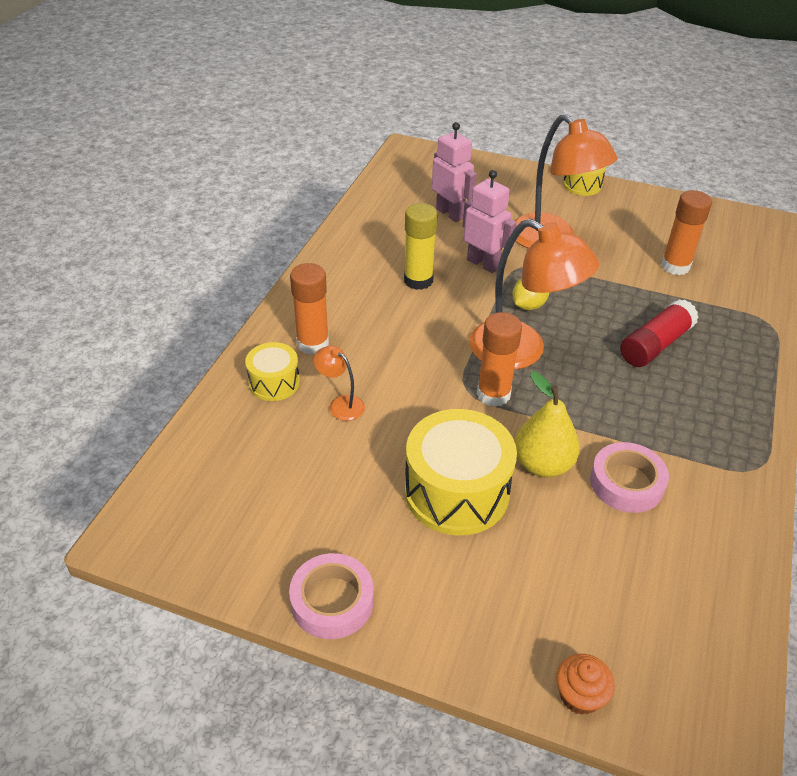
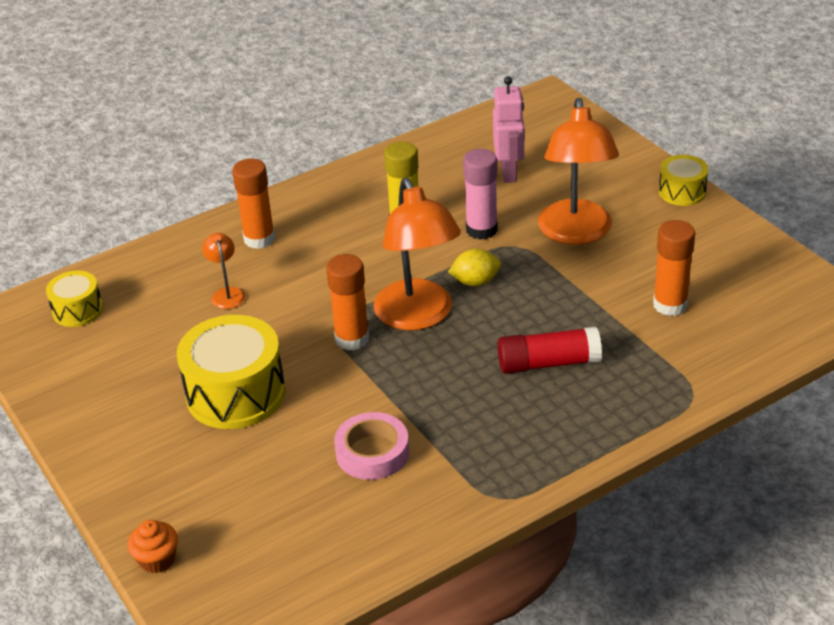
camera: 40 degrees right, 5 degrees down
(274, 382) = (198, 256): yellow drum -> yellow drum (77, 310)
(332, 601) = (72, 419): pink tape -> none
(483, 264) = (481, 230): pink robot -> pink glue stick
(542, 464) = (323, 407): yellow pear -> none

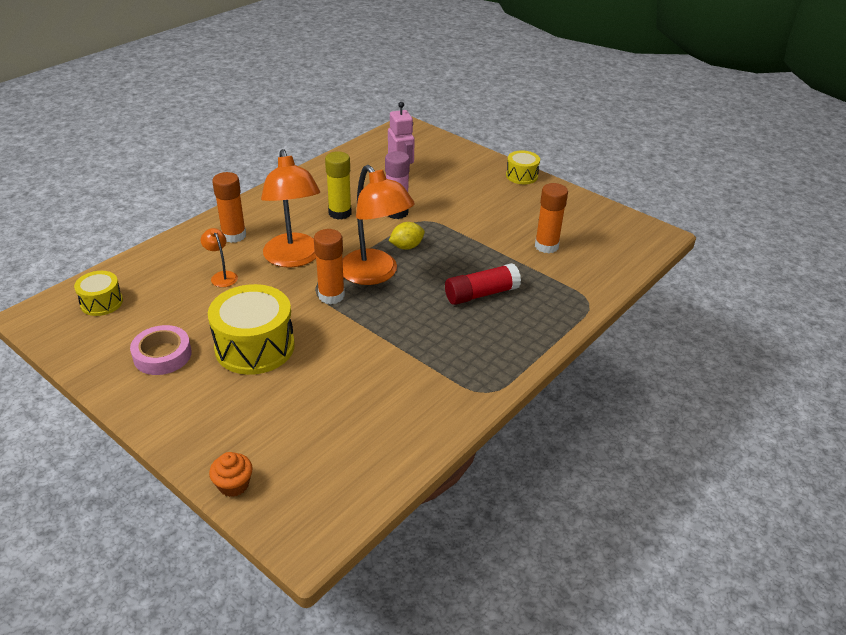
camera: 20 degrees left, 0 degrees up
(372, 452) = (378, 374): pink tape -> pink tape (162, 355)
(576, 233) = (463, 208): orange lamp -> orange lamp (294, 258)

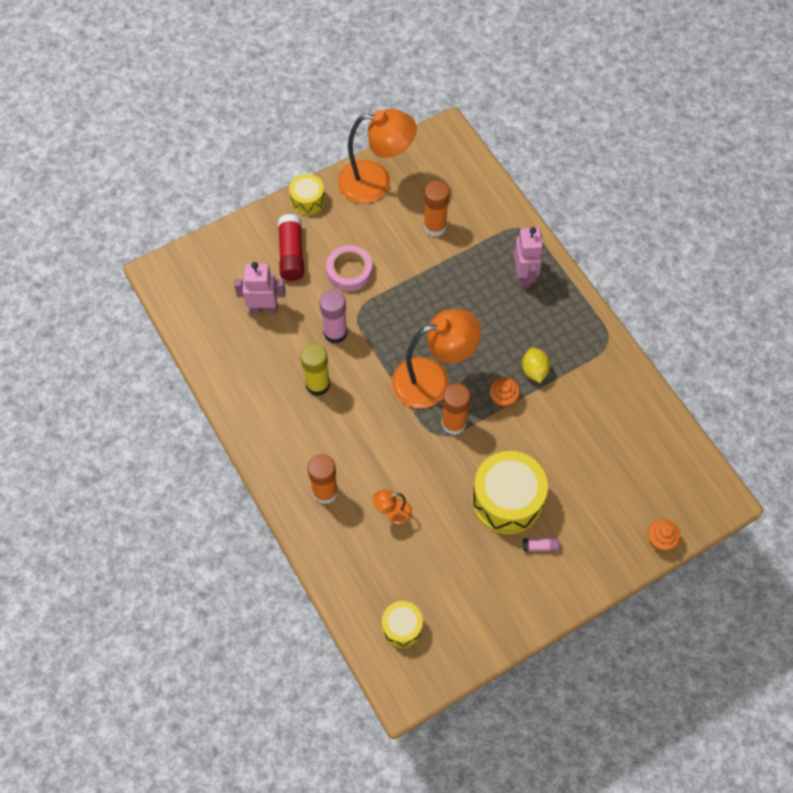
camera: 70 degrees left, 25 degrees up
(162, 355) = (496, 578): pink tape -> pink tape (349, 271)
(205, 381) = (540, 546): none -> pink glue stick
(294, 258) = (384, 443): orange lamp -> orange lamp (376, 182)
(374, 323) = (503, 398): none -> orange cupcake
(406, 247) = (397, 341): yellow lemon -> yellow lemon (534, 370)
(481, 294) = (488, 303): red glue stick -> red glue stick (291, 254)
(530, 313) = (524, 276): none -> pink robot

